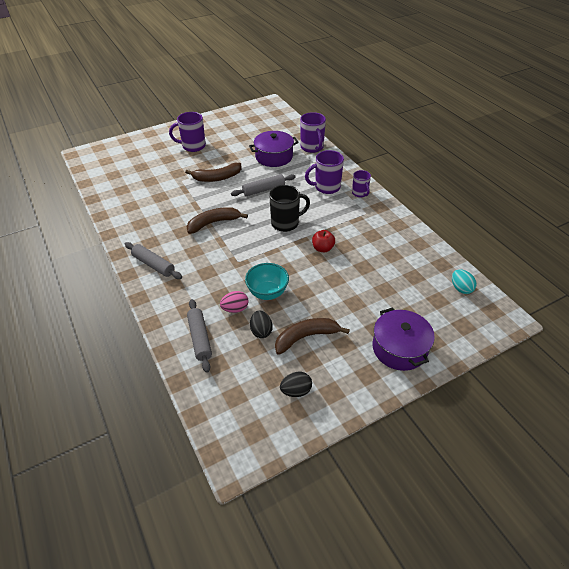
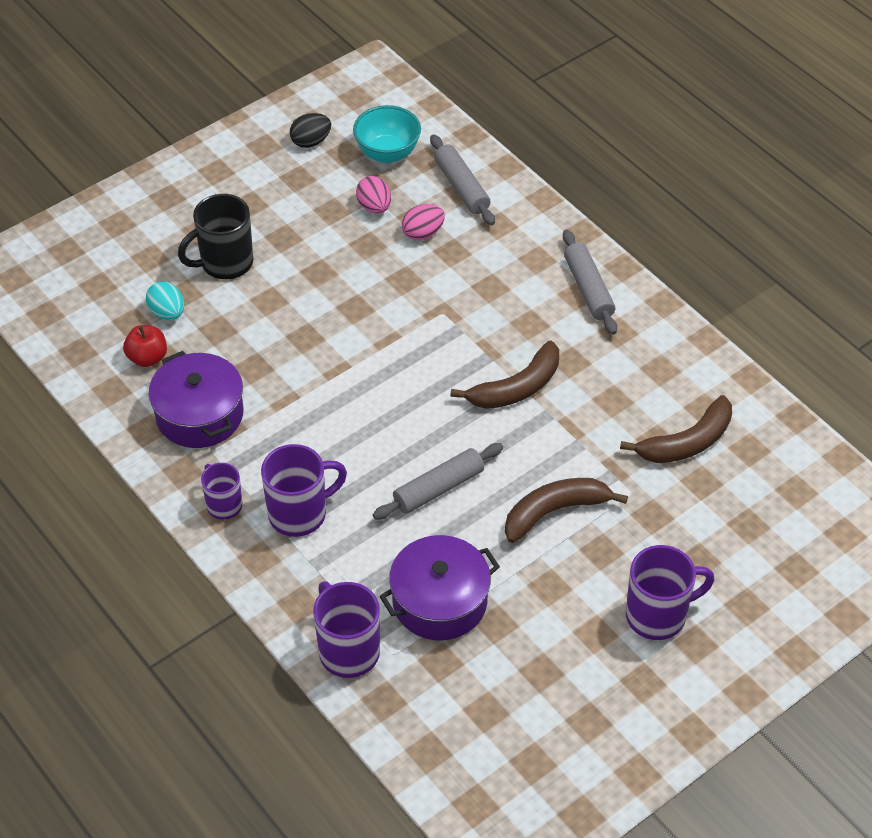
camera: 170 degrees right, 5 degrees up
(153, 265) = (588, 289): grey rolling pin -> grey rolling pin turned 45 degrees clockwise
(261, 331) = (374, 207): black egg -> pink egg
(267, 293) = (378, 264): turquoise bowl -> turquoise bowl (387, 153)
(286, 223) = (373, 405): black mug -> black mug (225, 263)
(306, 337) = (306, 206): brown banana -> brown banana (687, 442)
(323, 248) = (294, 357): red apple -> red apple (147, 358)
(399, 348) = (168, 208): purple pot -> purple pot (199, 414)
(461, 288) = (55, 309): turquoise egg -> turquoise egg (167, 313)

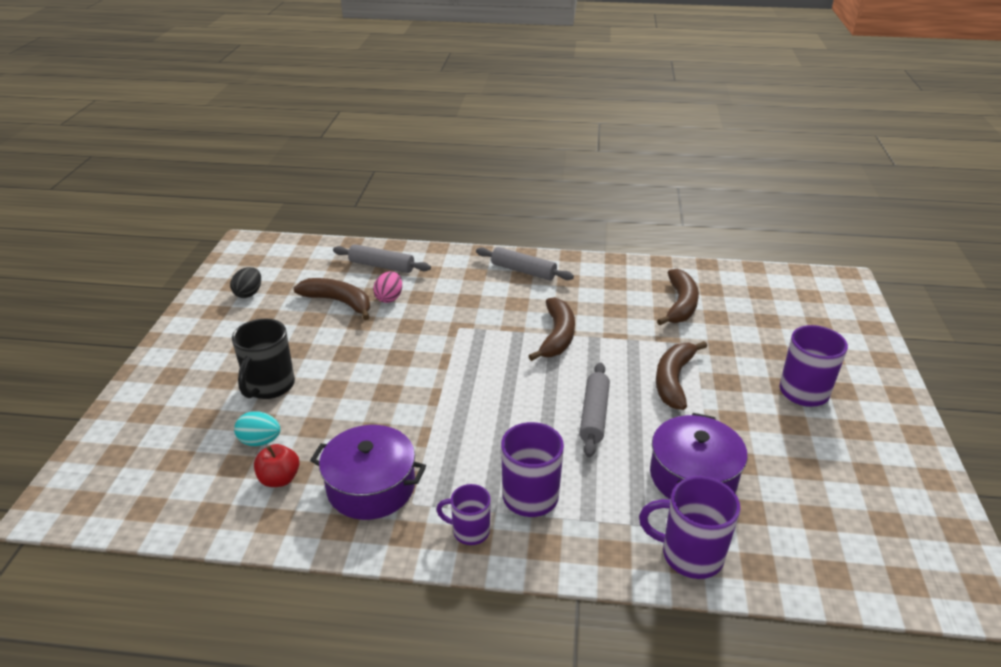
camera: 45 degrees left, 15 degrees down
(374, 207) = (339, 302): pink egg -> brown banana
(387, 153) = (311, 274): turquoise bowl -> none

